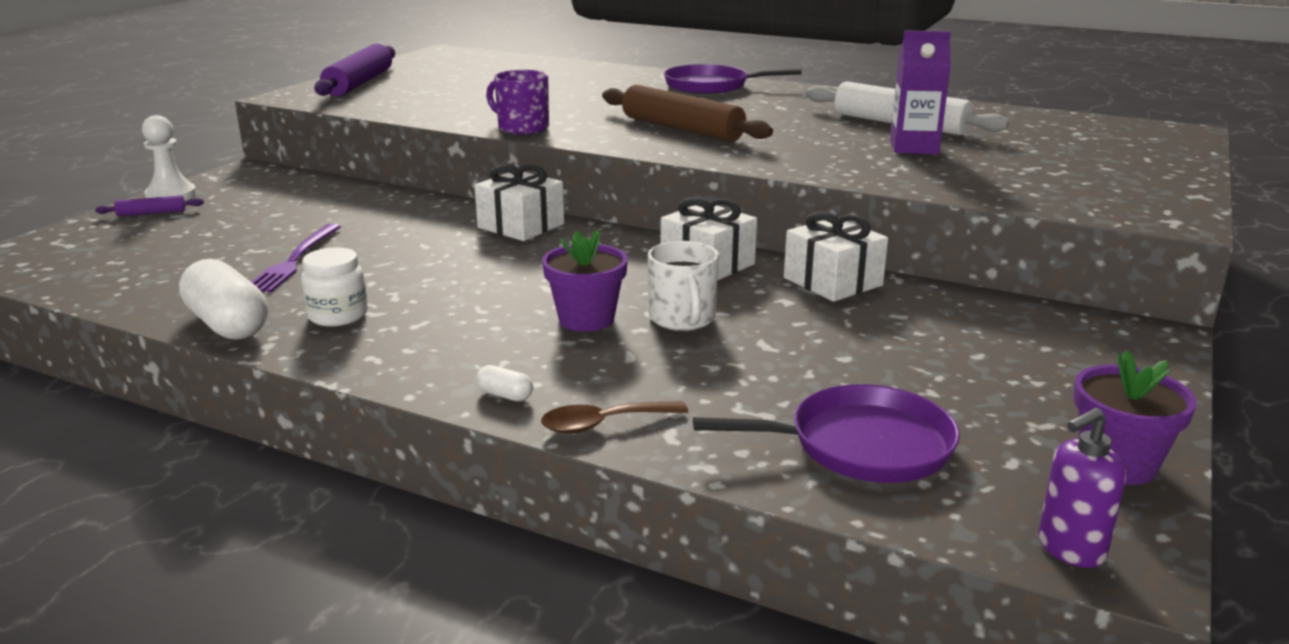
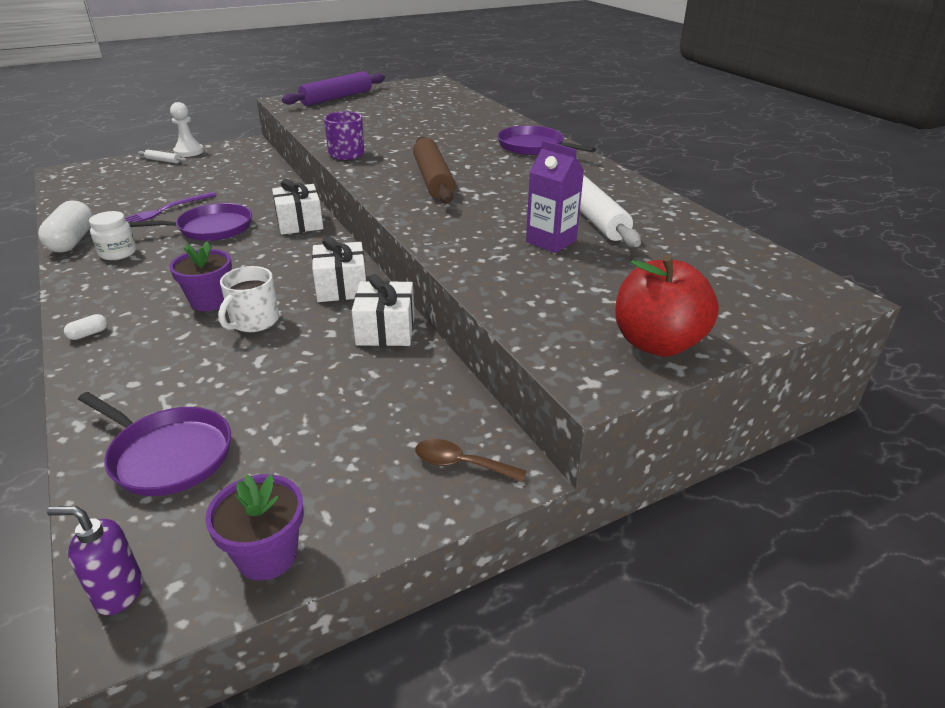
camera: 35 degrees right, 10 degrees up
(151, 213) = (163, 161): purple rolling pin -> white rolling pin
(414, 259) = (211, 228): none -> purple pan
(505, 395) = (88, 334): white capsule -> white capsule turned 75 degrees clockwise
(603, 424) = (90, 373): brown spoon -> brown spoon (460, 464)
(1153, 187) = (657, 343): none -> red apple

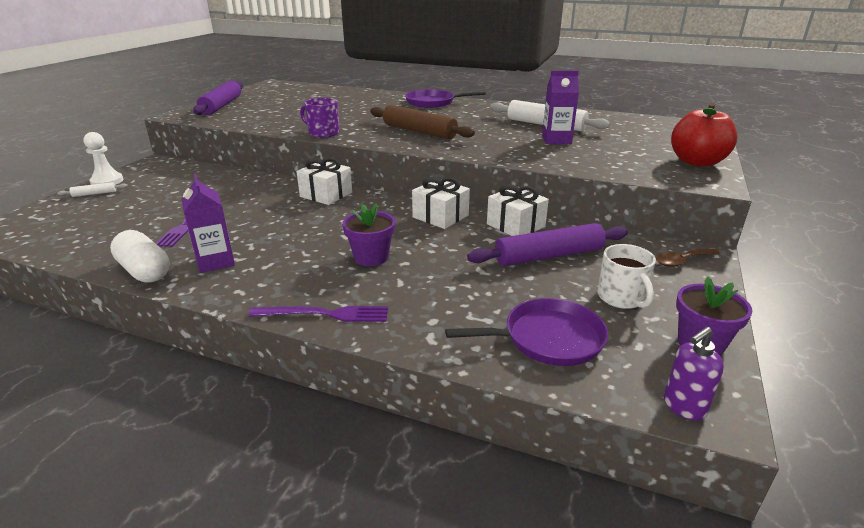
camera: 40 degrees left, 5 degrees down
(88, 334) = (324, 314): white capsule -> purple fork
(118, 253) = (215, 262): white jar -> purple carton
(211, 228) = (262, 220): purple pan -> none
(254, 321) = (429, 254): white mug -> white mug (621, 298)
(343, 378) = (549, 256): none -> purple rolling pin

